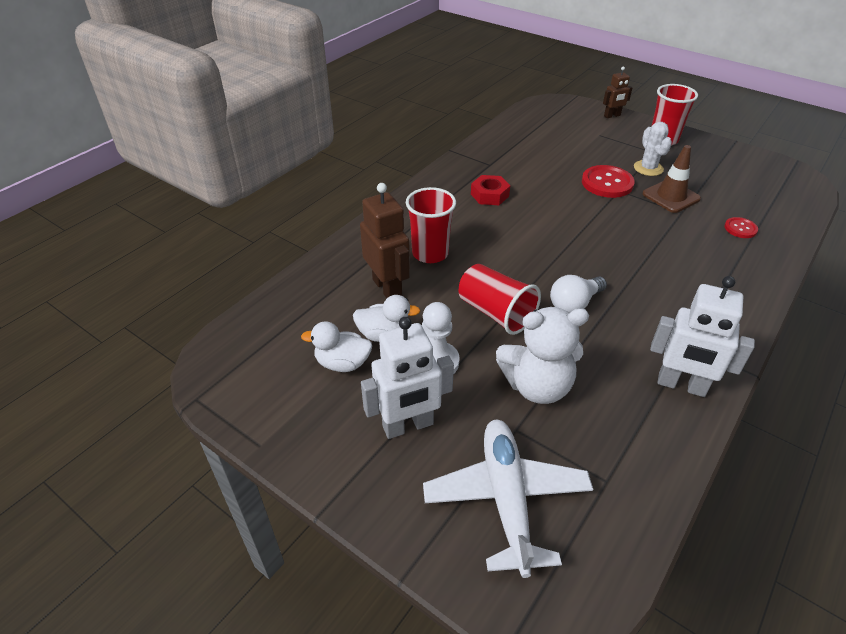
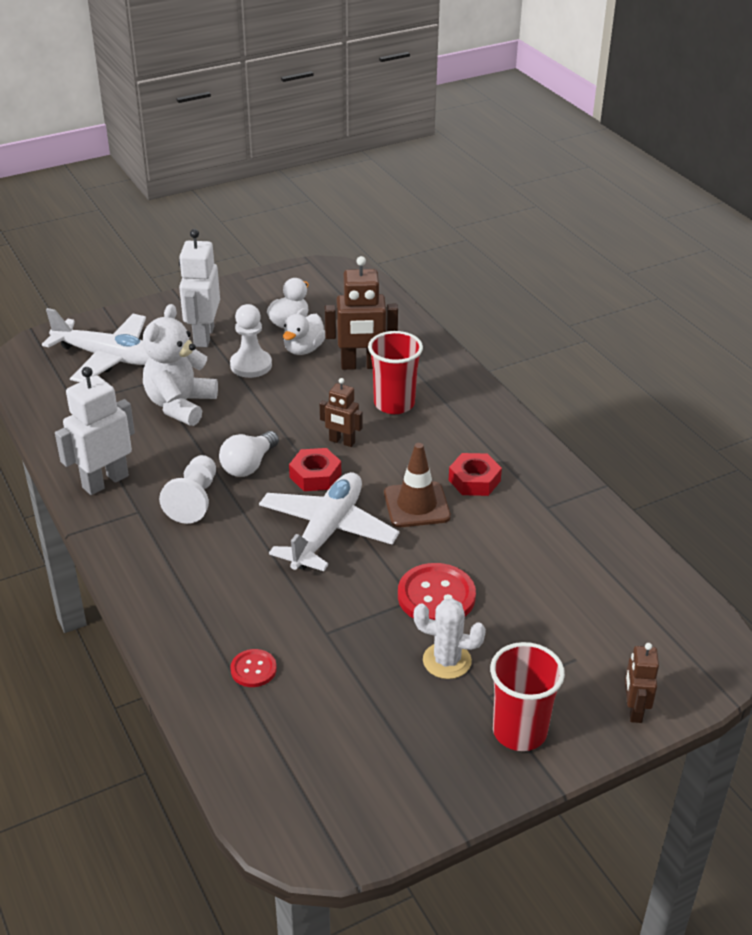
camera: 115 degrees right, 5 degrees down
(495, 313) = (278, 414): red cup -> none
(500, 265) = (342, 441): none -> brown robot
(552, 264) = (315, 476): none -> red nut
(574, 304) = (248, 465): white light bulb -> white light bulb turned 135 degrees counterclockwise
(601, 239) = (327, 531): none -> white plane
(642, 317) = (194, 500): none -> white pawn
(671, 196) = (365, 643): brown traffic cone -> brown traffic cone (416, 505)

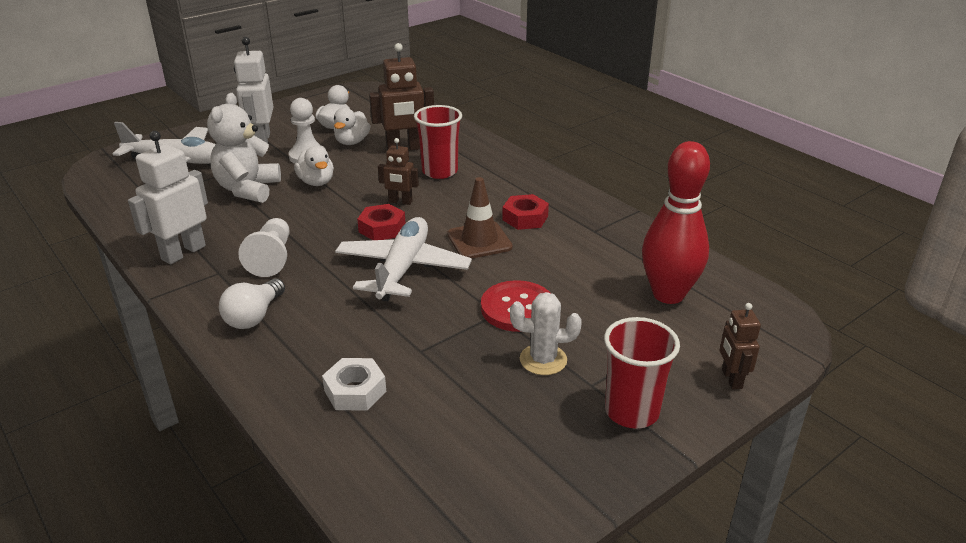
camera: 10 degrees left, 5 degrees down
(248, 465) = (319, 227): white light bulb -> white light bulb (254, 316)
(253, 669) = (355, 391): red button -> white nut
(255, 403) = (316, 182): none -> white duck
(602, 600) = (668, 294): none -> red bowling pin

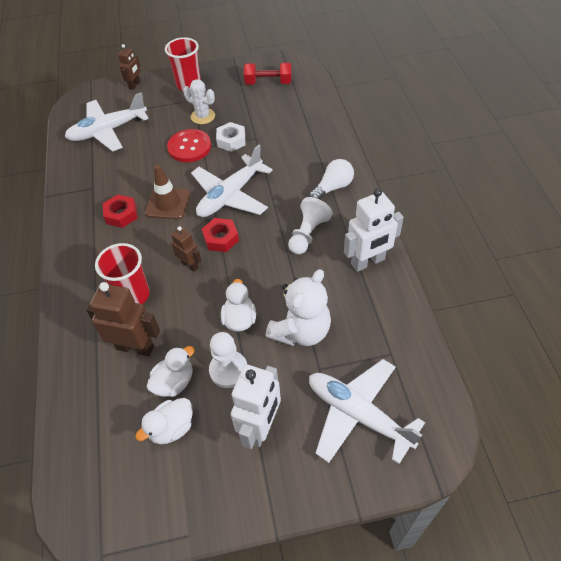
camera: 150 degrees left, 20 degrees up
(355, 391) = (298, 127): white nut -> white nut (231, 140)
(474, 471) = (268, 83): none -> red dumbbell
(668, 294) = (108, 131): red bowling pin -> white plane

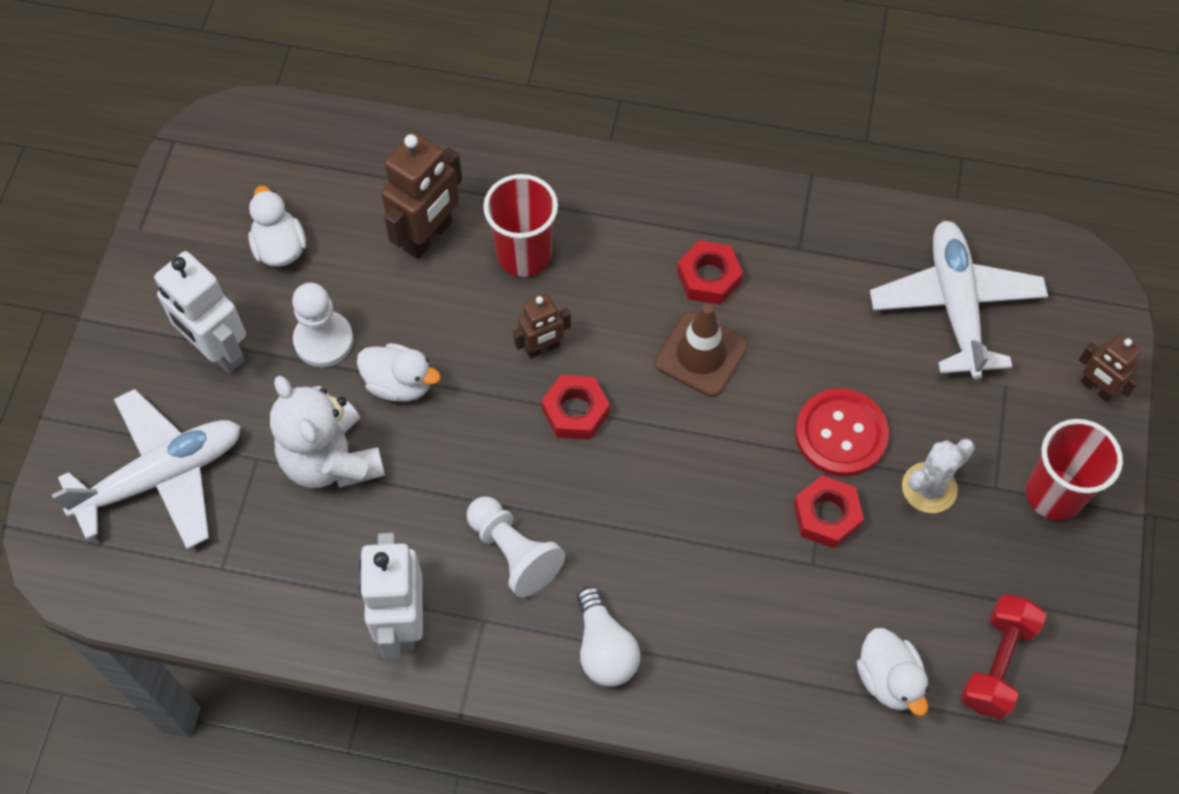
camera: 110 degrees right, 10 degrees up
(174, 382) = (344, 269): white duck -> white duck (888, 679)
(230, 195) = (671, 461): white plane -> none
(231, 140) = (826, 515): white nut -> red nut

